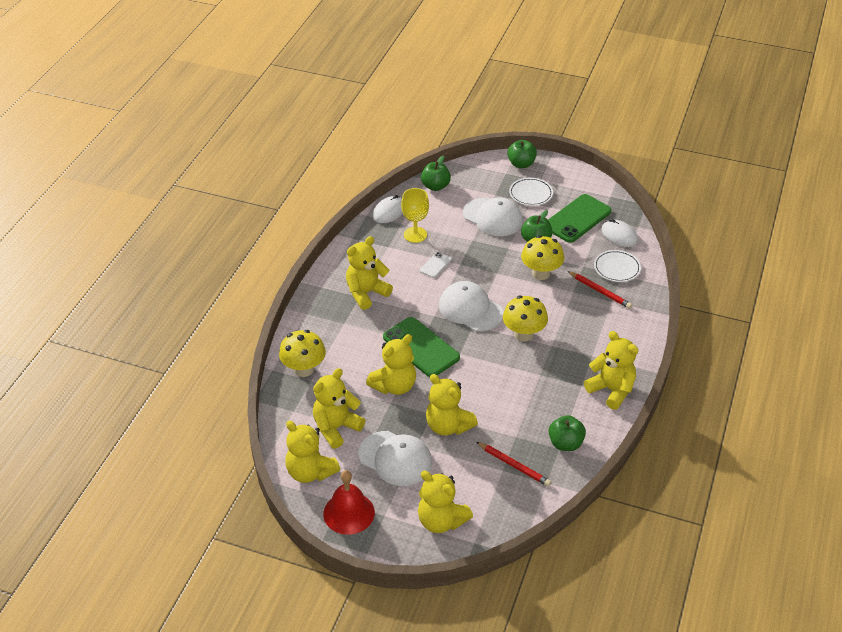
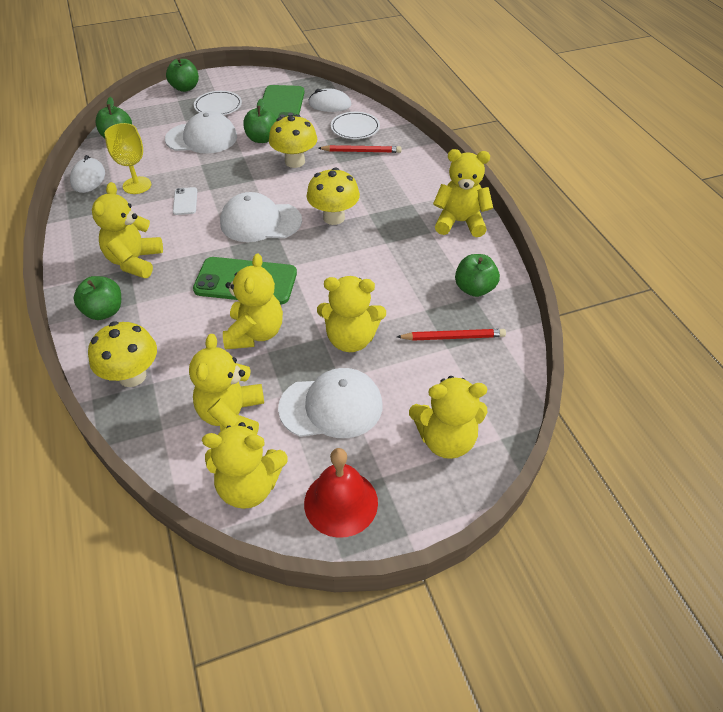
camera: 40 degrees left, 5 degrees up
(321, 318) = (104, 311): none -> green apple

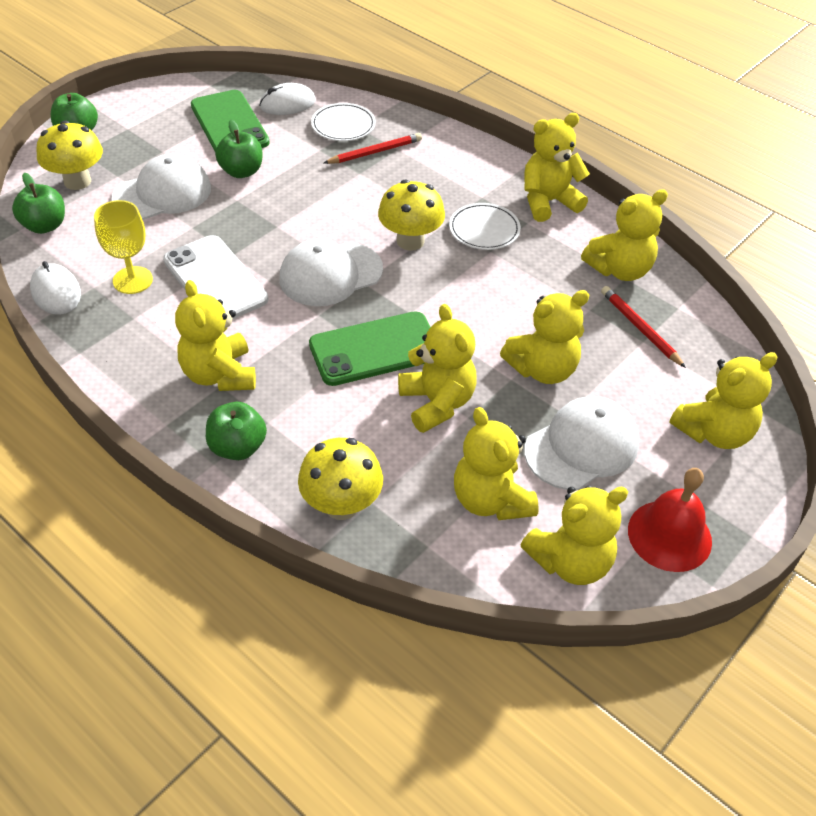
camera: 30 degrees left, 0 degrees up
(185, 201) = (215, 280): white phone -> white phone, size x2.10
(218, 106) = (146, 145): white plate -> white plate (484, 229)
(295, 161) = (307, 188): yellow mushroom -> yellow mushroom (77, 181)
(453, 337) = (640, 328): red pencil -> red pencil turned 90 degrees counterclockwise
(474, 289) = (619, 269): green apple -> yellow teddy bear

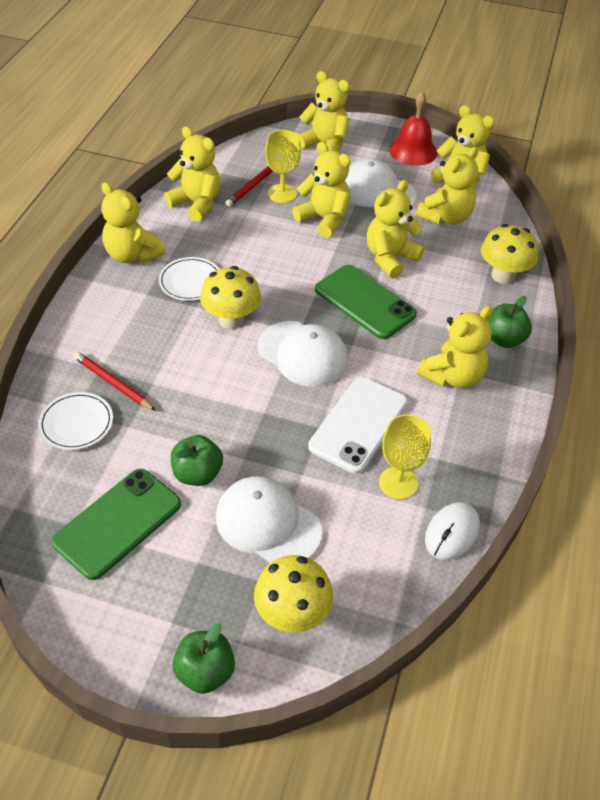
camera: 115 degrees left, 0 degrees up
(45, 226) = (376, 600): green apple -> none
(287, 103) = (54, 487): white mouse -> none
(612, 348) = (282, 193): none -> yellow goblet

